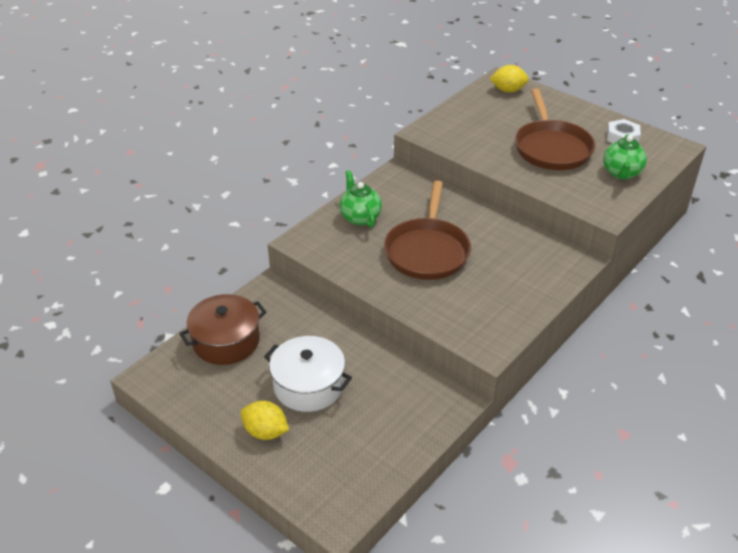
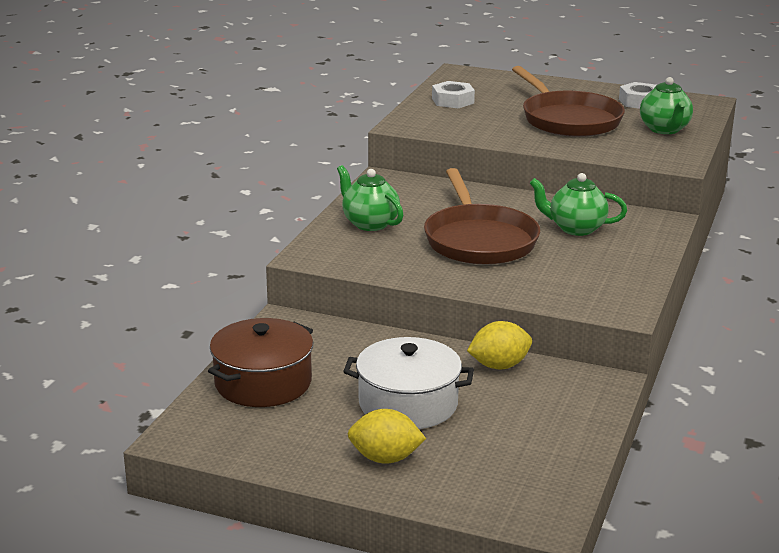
camera: 20 degrees left, 15 degrees down
(476, 111) = (452, 101): none -> white nut
(506, 254) = (575, 228): none -> green teapot
(508, 90) = (476, 80): yellow lemon -> yellow lemon (499, 366)

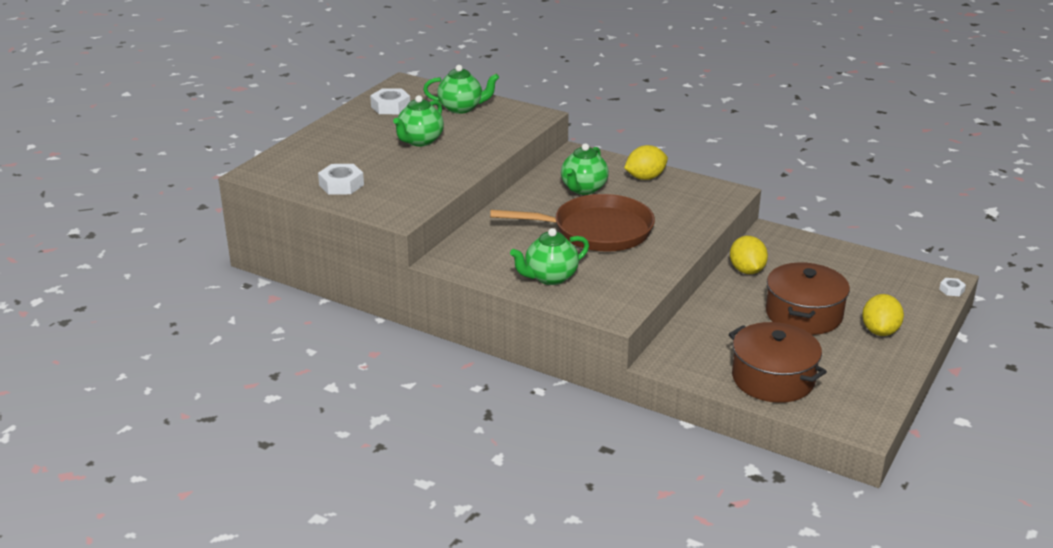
camera: 80 degrees left, 5 degrees up
(408, 404) = (803, 314): white pot -> brown pot
(518, 526) = (951, 290): none -> white nut
(568, 119) = (420, 141): brown pan -> green teapot
(629, 260) = (645, 178): none -> yellow lemon

